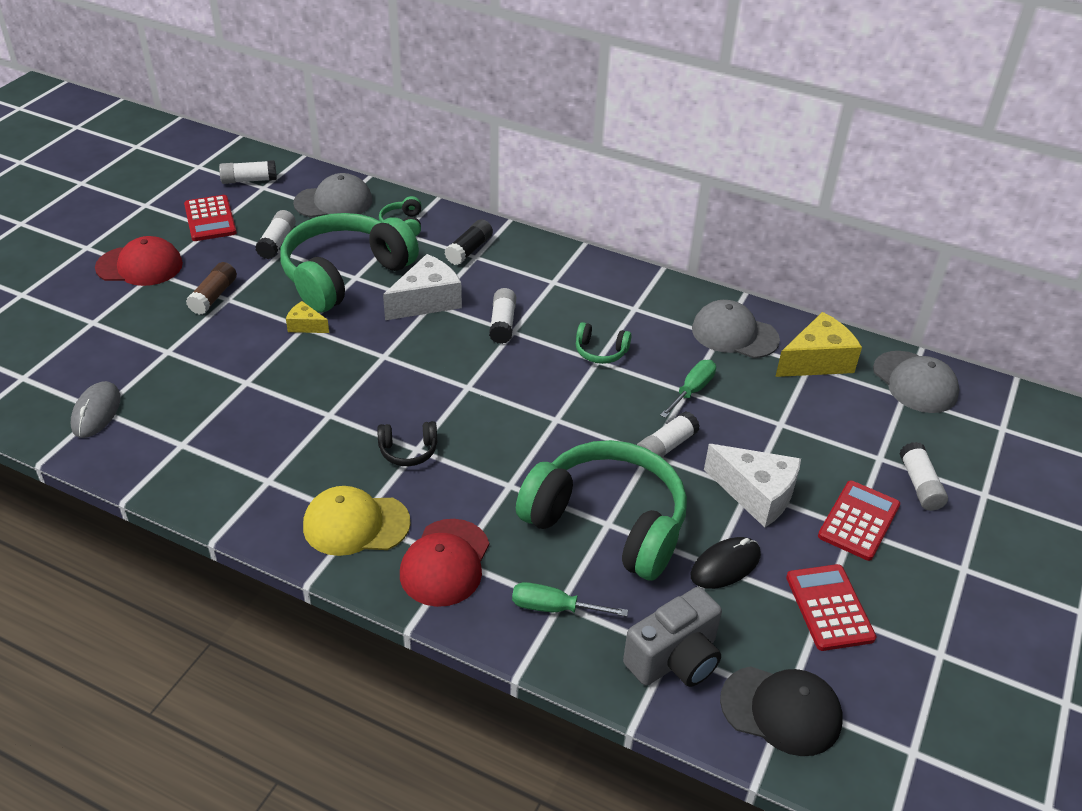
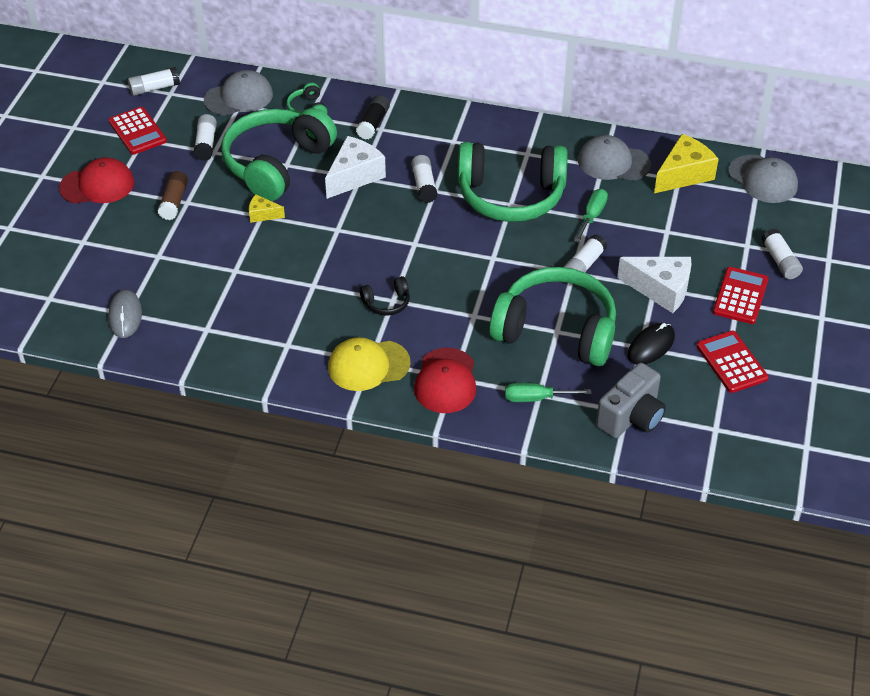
camera: 10 degrees left, 5 degrees up
(600, 351) = (511, 196): green headphones -> green headphones, size x2.46
(781, 710) = (712, 437): black cap -> none

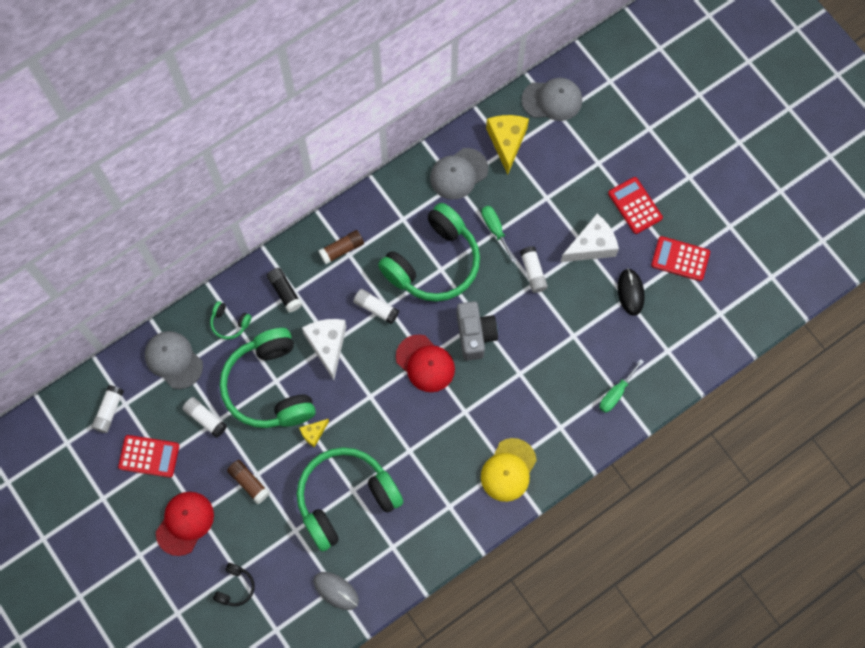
camera: 50 degrees left, 25 degrees up
(239, 97) = (173, 360): grey cap -> grey cap turned 60 degrees counterclockwise
(386, 303) = (464, 417): black headphones -> black headphones (235, 587)
(446, 381) = (559, 434): red cap -> red cap (425, 363)
(452, 134) = (342, 249): none -> brown glue stick
(556, 330) = (573, 335): green headphones -> green headphones (345, 499)
(631, 417) = (674, 352): grey camera -> grey camera (475, 334)
(780, 261) = (627, 156): white glue stick -> none

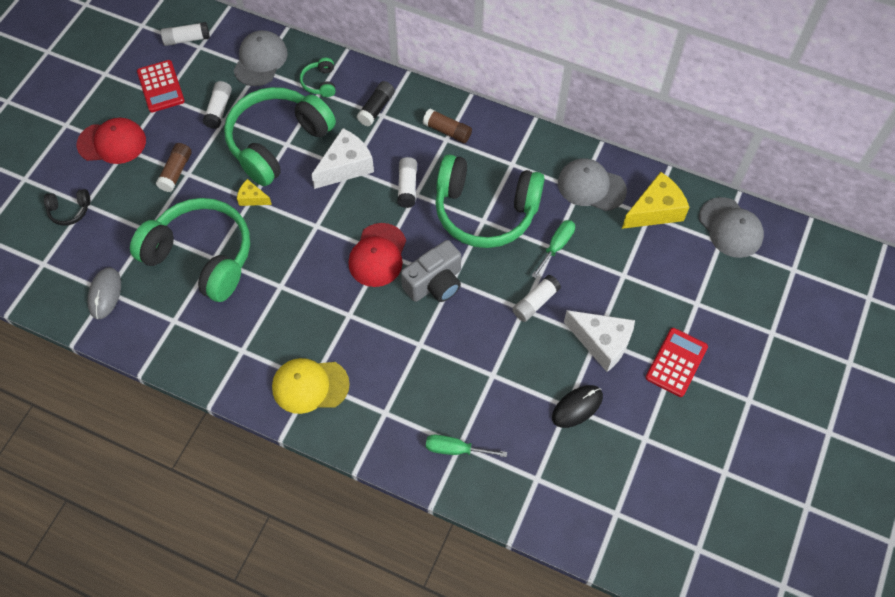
camera: 60 degrees right, 10 degrees down
(680, 259) = (649, 438): red calculator -> none

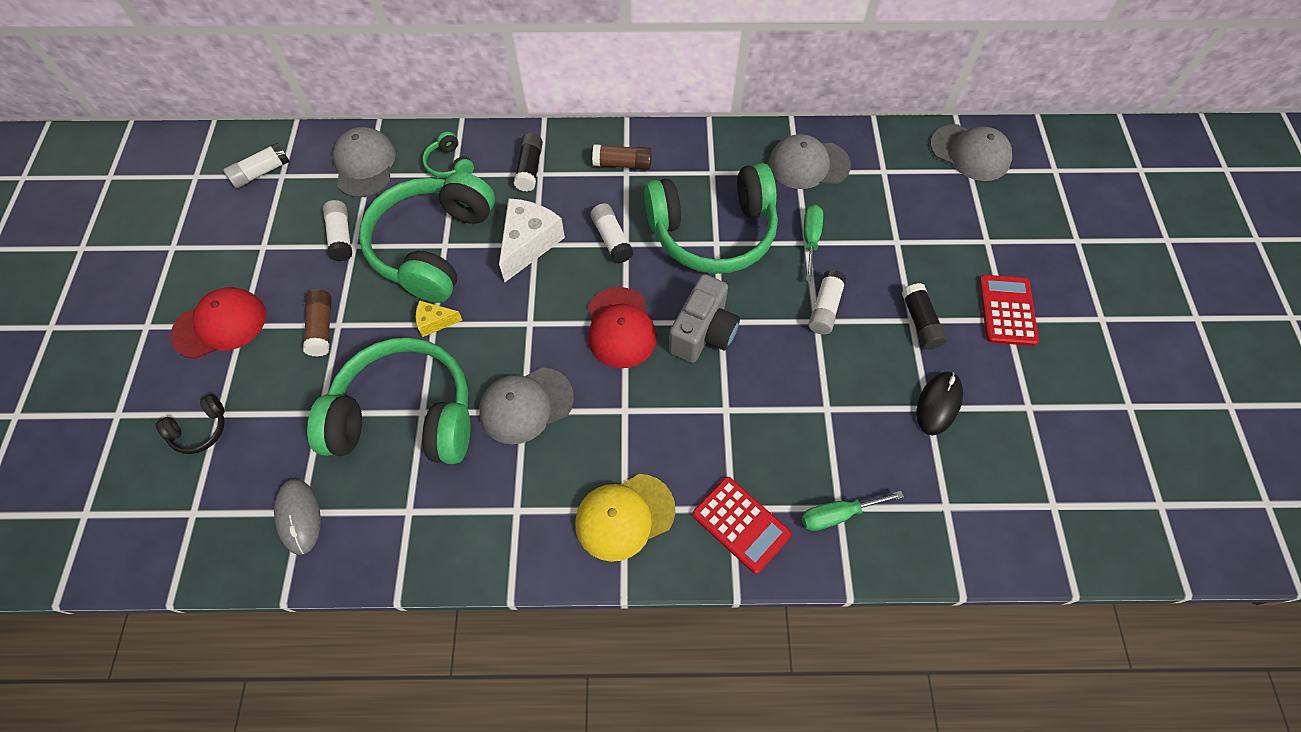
camera: 25 degrees left, 0 degrees up
(161, 86) = (253, 237): red calculator -> red calculator (741, 524)
(284, 283) = (526, 405): none -> grey cap
(602, 343) = (920, 322): white cheese -> black glue stick
(655, 211) = (887, 164): yellow cheese -> none

